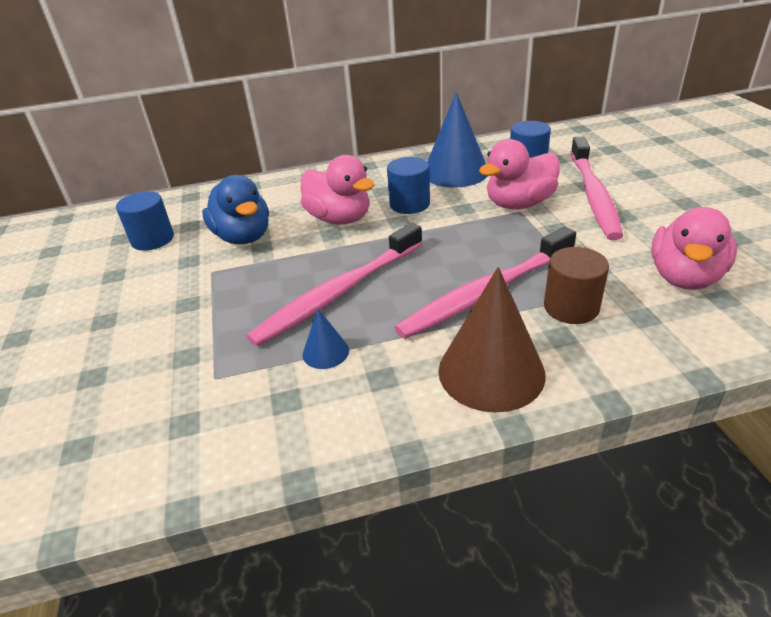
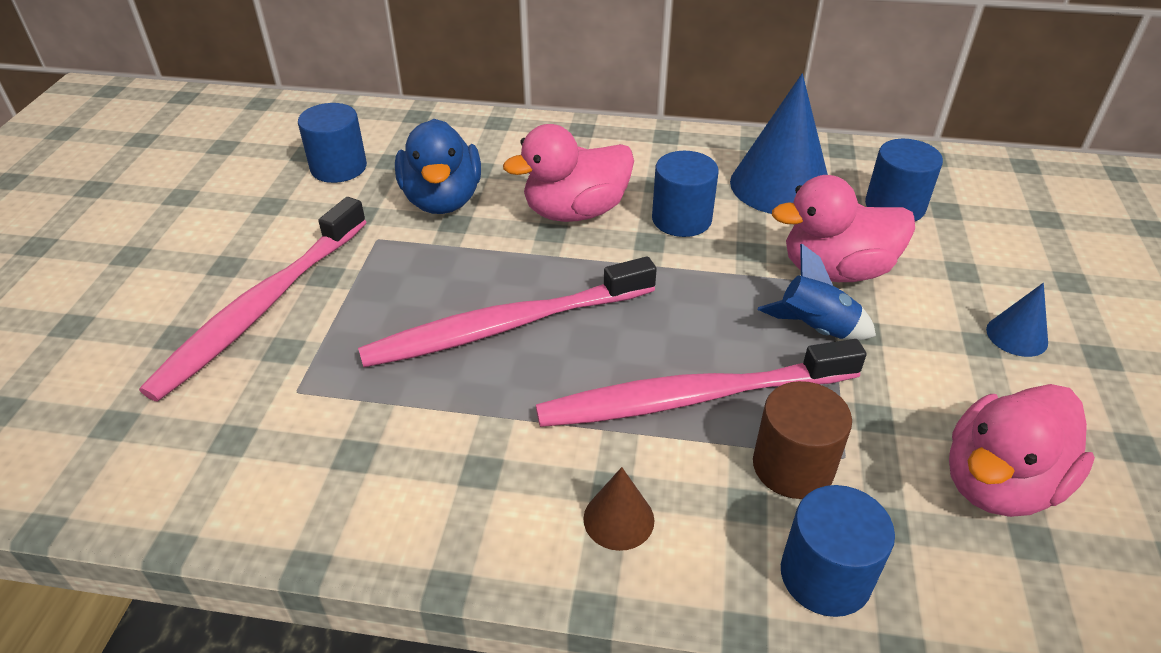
camera: 20 degrees right, 5 degrees up
(325, 352) = (437, 407): blue cone -> blue cone (1017, 336)
(339, 219) = (575, 212): pink duck -> pink duck turned 90 degrees clockwise
(491, 371) = (618, 519): brown cone -> brown cone, size x0.47
(530, 235) = (815, 329): none -> blue rocket
(593, 195) = (959, 292): pink toothbrush -> pink toothbrush (261, 307)
(632, 355) = (825, 576): none -> blue cylinder

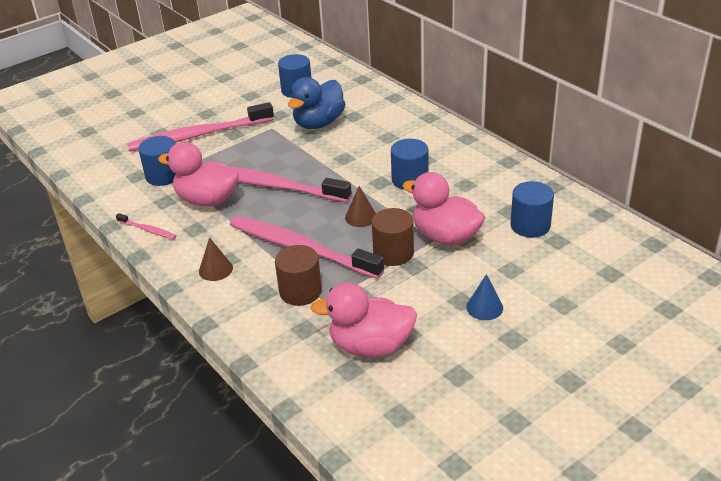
camera: 45 degrees right, 5 degrees down
(395, 527) = (147, 230): none -> pink toothbrush
(575, 212) = (367, 154): pink duck -> pink duck (207, 200)
(699, 302) = (361, 217): none -> brown cone
(780, 185) = (485, 188): blue cone -> none
(815, 329) = (393, 253): blue rocket -> brown cylinder
(825, 576) = (255, 328): blue cylinder -> blue cylinder (163, 176)

